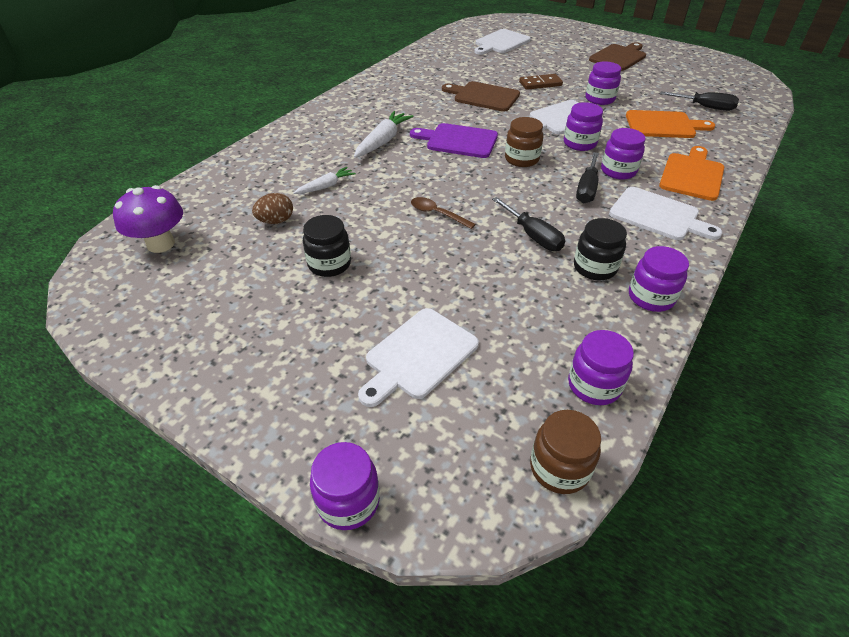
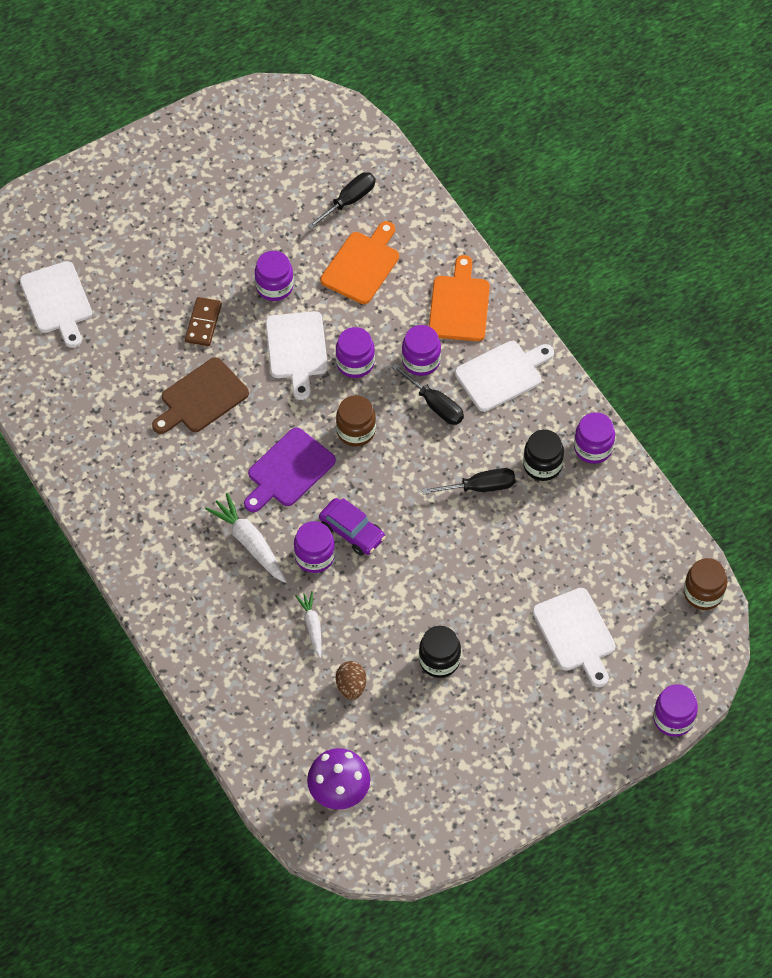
camera: 65 degrees left, 15 degrees up
(429, 181) = (352, 531): none -> purple car
(437, 214) = (410, 547): brown spoon -> none
(594, 385) = (653, 537): purple jar -> purple jar (314, 556)
(619, 57) = (181, 198): brown cutting board -> none
(692, 175) = (459, 305): orange cutting board -> orange cutting board turned 45 degrees clockwise

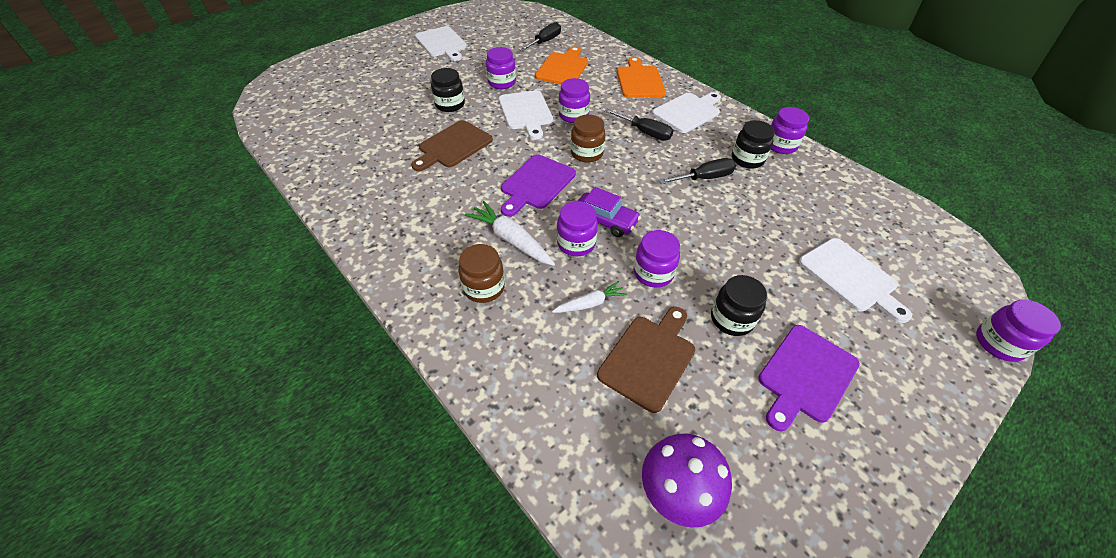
camera: 10 degrees left, 10 degrees down
(57, 301) = (333, 103): white cutting board -> white cutting board (442, 43)
(203, 323) = (450, 105): brown domino -> black jar
(312, 626) = (590, 303): white carrot -> white carrot turned 90 degrees clockwise
(351, 686) = (649, 358): brown egg -> brown cutting board
(421, 361) = (623, 110): purple jar -> purple jar (653, 273)
(481, 721) = (805, 375): none -> purple cutting board
(703, 593) = (939, 231): brown jar -> brown jar (484, 287)

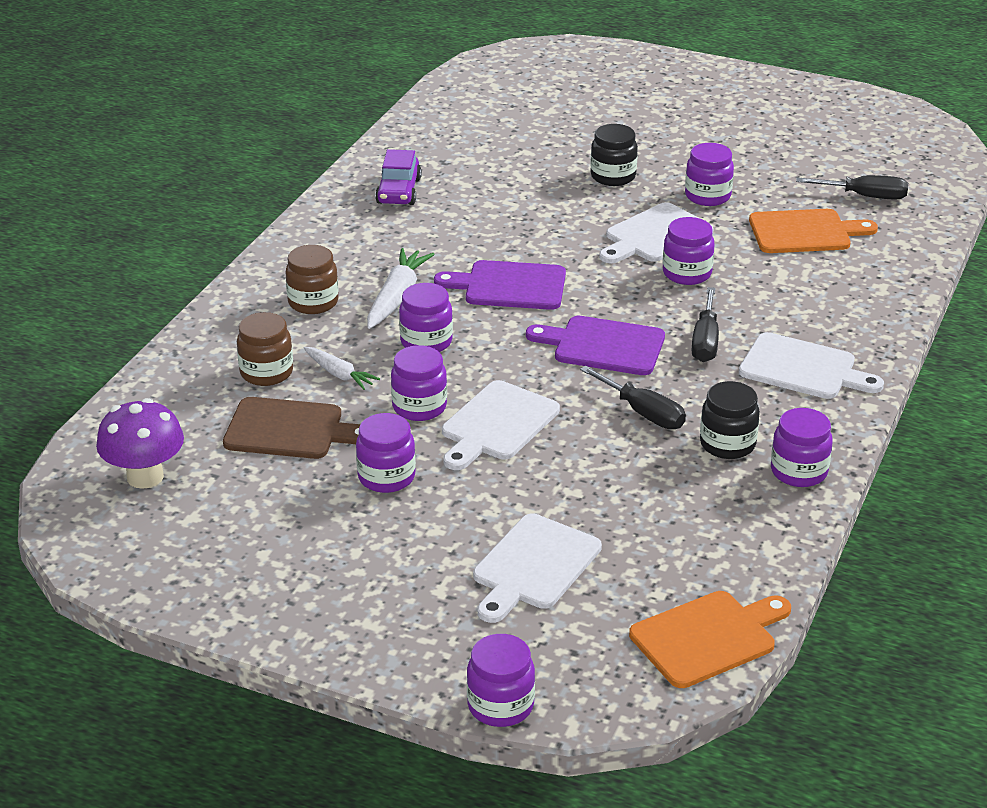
camera: 65 degrees right, 15 degrees down
(442, 43) = (757, 119): white cutting board -> white cutting board (497, 424)
(453, 146) = (529, 207): brown cutting board -> none
(586, 153) = (608, 306): brown jar -> brown jar (266, 372)
(605, 220) = (484, 352): purple car -> purple car (399, 191)
(639, 80) = (846, 306): orange cutting board -> orange cutting board (708, 637)
(731, 319) = (386, 477): black jar -> purple jar
(805, 375) = (337, 542): purple cutting board -> purple cutting board (603, 346)

